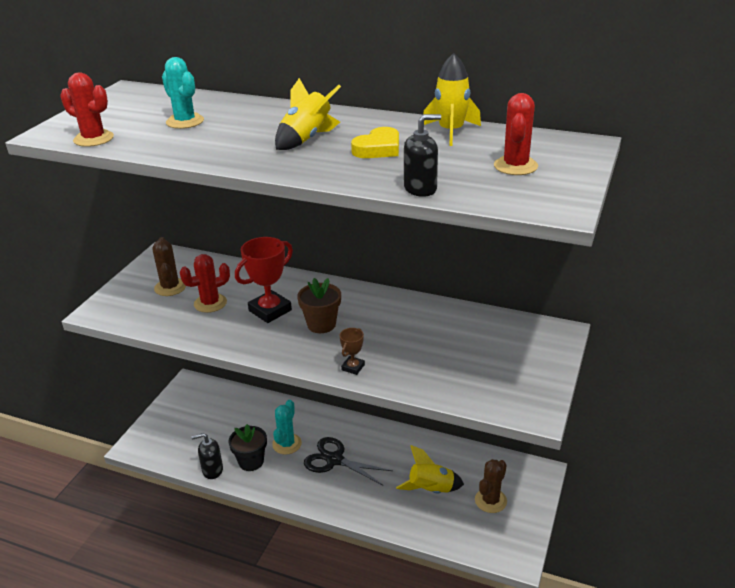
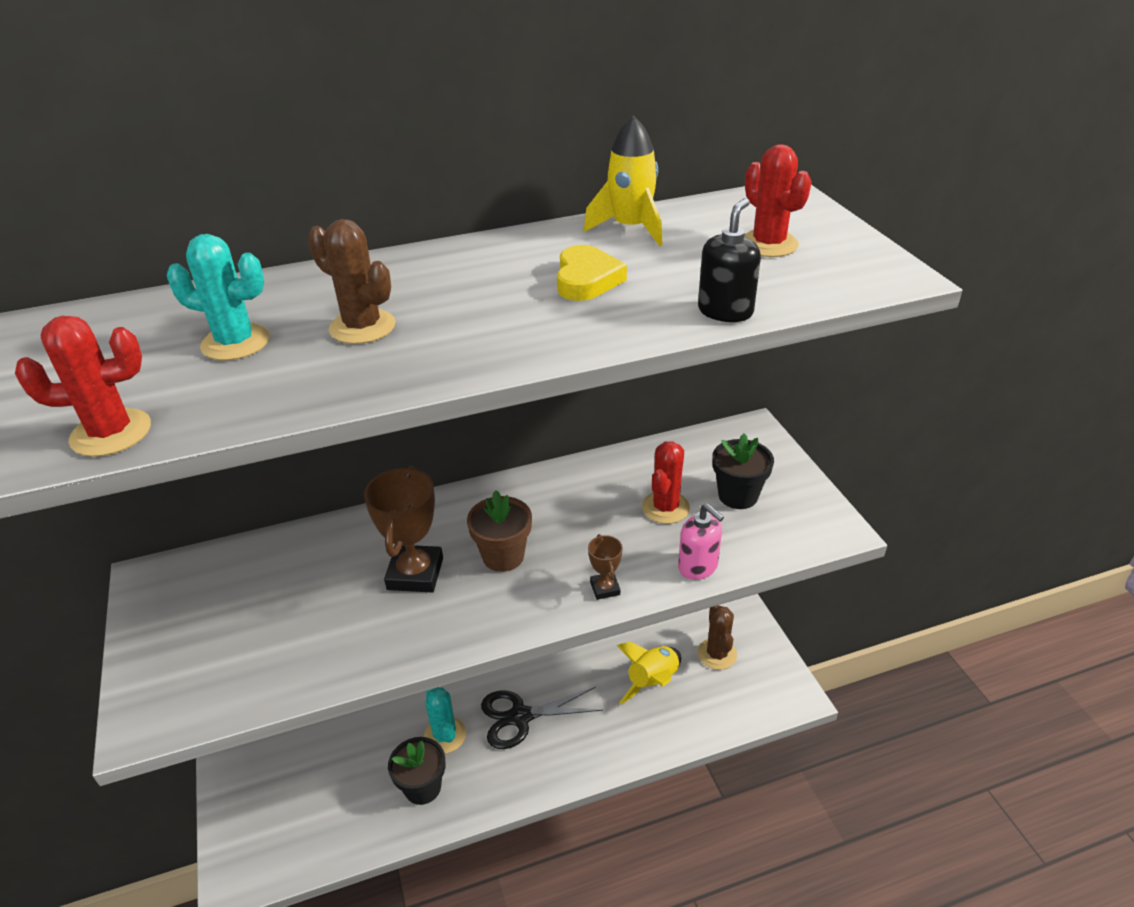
camera: 40 degrees left, 5 degrees up
(170, 287) = (226, 619): brown cactus -> brown cactus (362, 327)
(210, 303) = (318, 609): red cactus -> red cactus (665, 507)
(212, 470) = (383, 833): black soap dispenser -> none
(270, 310) = (415, 574): red trophy -> brown trophy
(306, 139) = (472, 301): yellow rocket -> none
(419, 385) = (698, 567): none -> pink soap dispenser
(496, 362) = (738, 496): none -> black flower pot

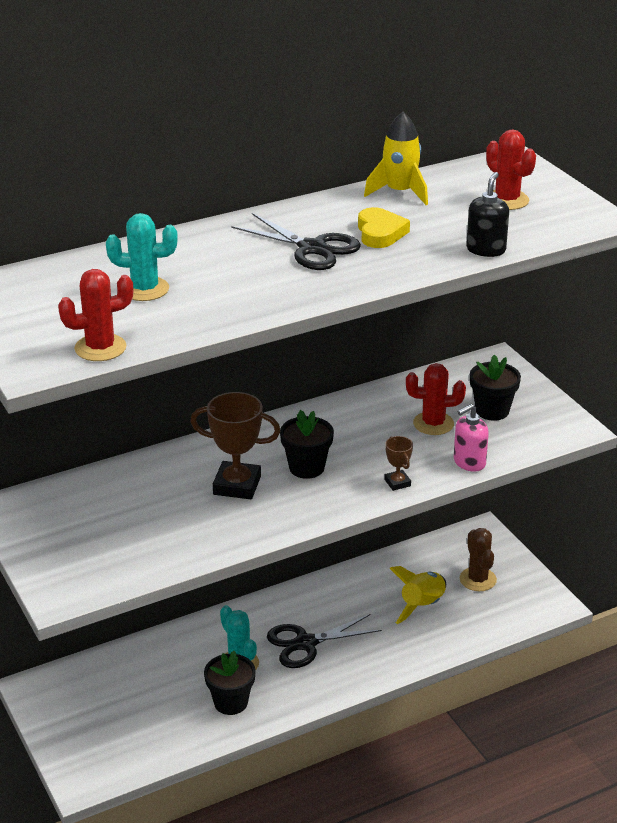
camera: 10 degrees left, 5 degrees down
(362, 327) = (231, 274): brown cactus -> none
(415, 574) = (237, 485): brown trophy -> brown trophy turned 75 degrees counterclockwise
(487, 297) = (312, 248): none -> black scissors
(503, 556) = (306, 468): brown flower pot -> black flower pot
(665, 507) = (433, 424): red cactus -> red cactus turned 75 degrees clockwise
(698, 567) = (469, 462): pink soap dispenser -> pink soap dispenser turned 105 degrees clockwise

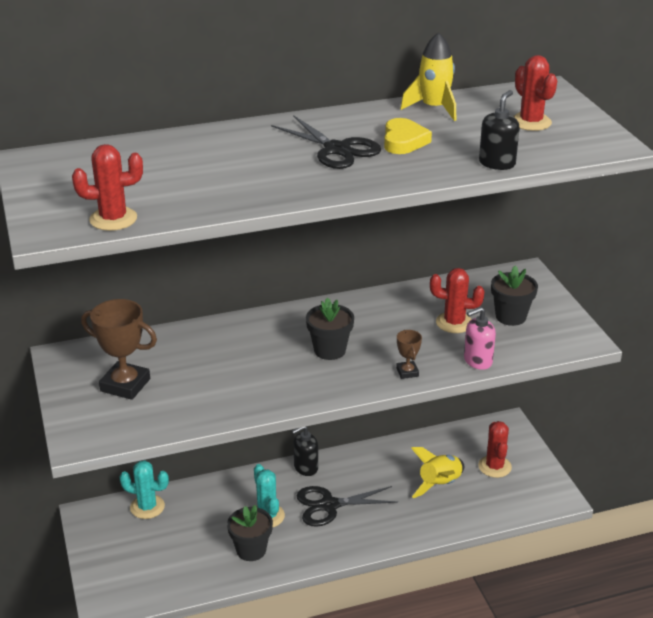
camera: 10 degrees right, 0 degrees up
(145, 289) = (174, 172): turquoise cactus -> turquoise cactus (147, 507)
(237, 485) = (264, 359): brown trophy -> brown trophy (125, 385)
(269, 605) = (305, 468): none -> black soap dispenser
(478, 579) = (494, 466): brown cactus -> red cactus

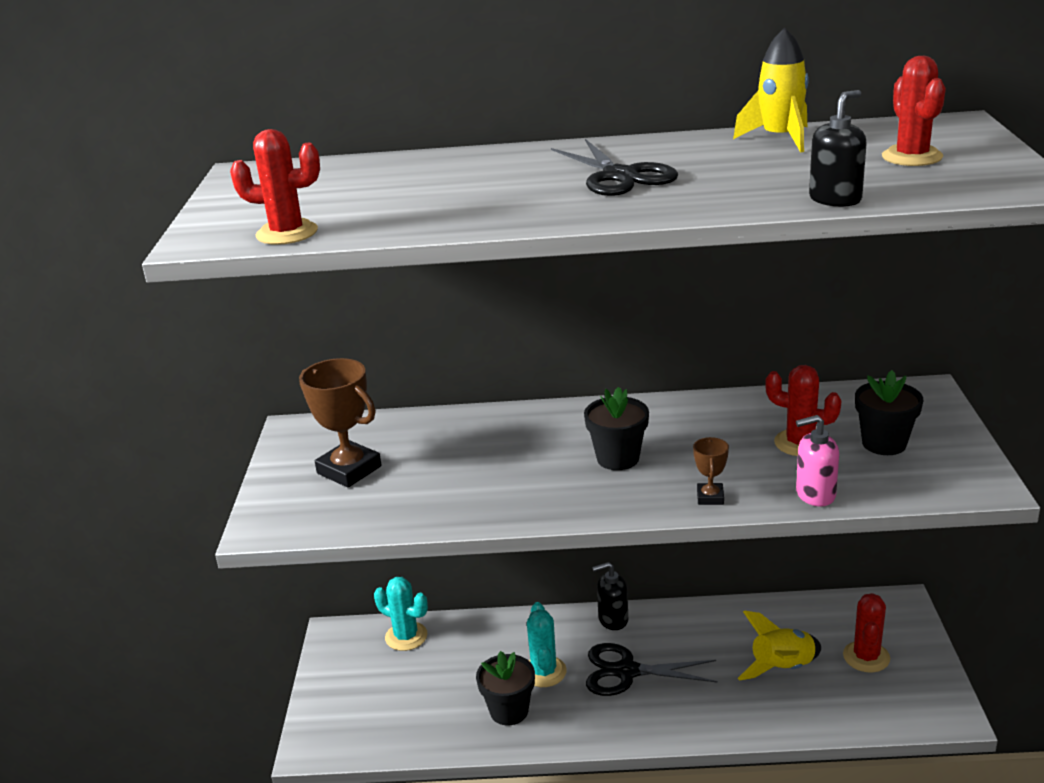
camera: 20 degrees right, 5 degrees down
(403, 141) = (716, 171): yellow heart -> none

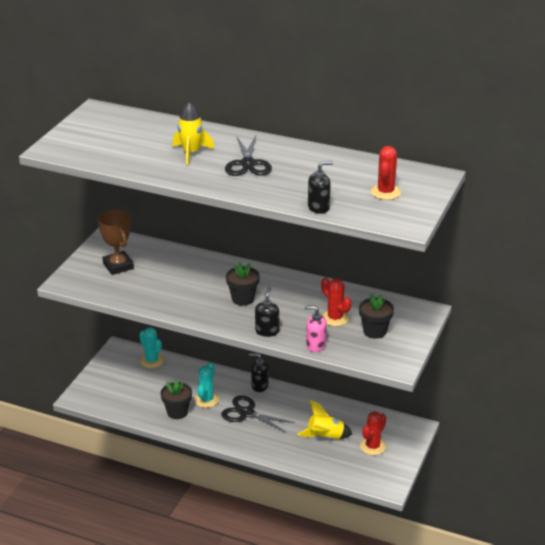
camera: 20 degrees right, 5 degrees up
(287, 233) = (84, 156): red cactus -> none
(710, 497) = (267, 331): brown trophy -> black soap dispenser
(780, 139) = (345, 161): yellow rocket -> yellow rocket (191, 153)

